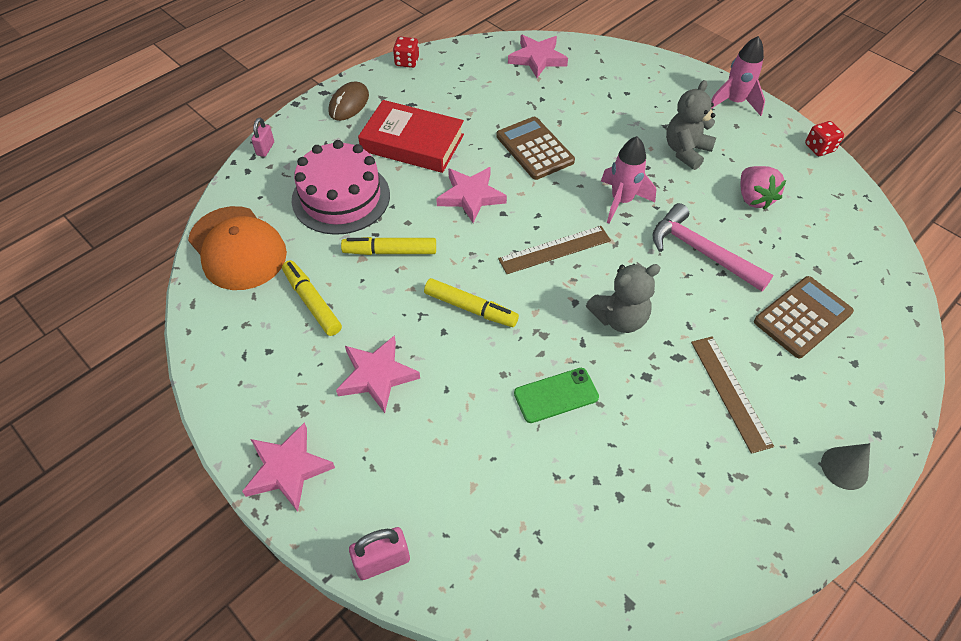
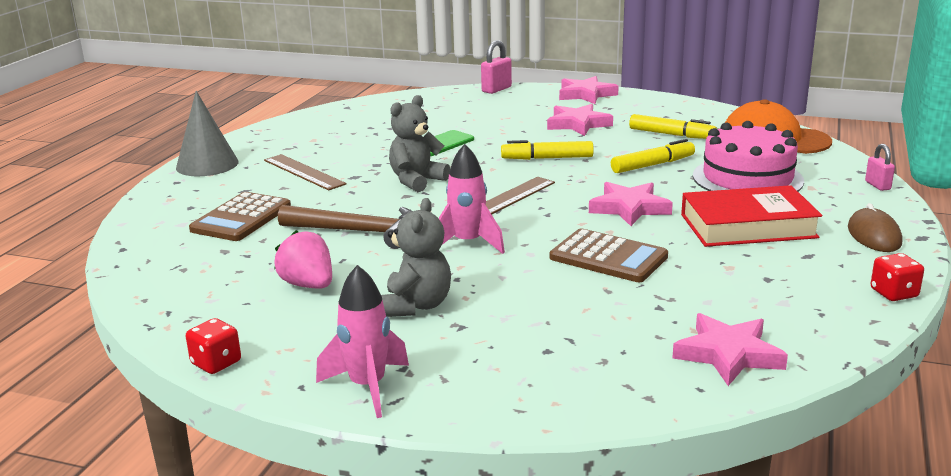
camera: 155 degrees right, 30 degrees down
(701, 251) = (358, 231): pink hammer -> brown hammer
(844, 468) = (207, 165): grey cone -> grey cone, size x1.66

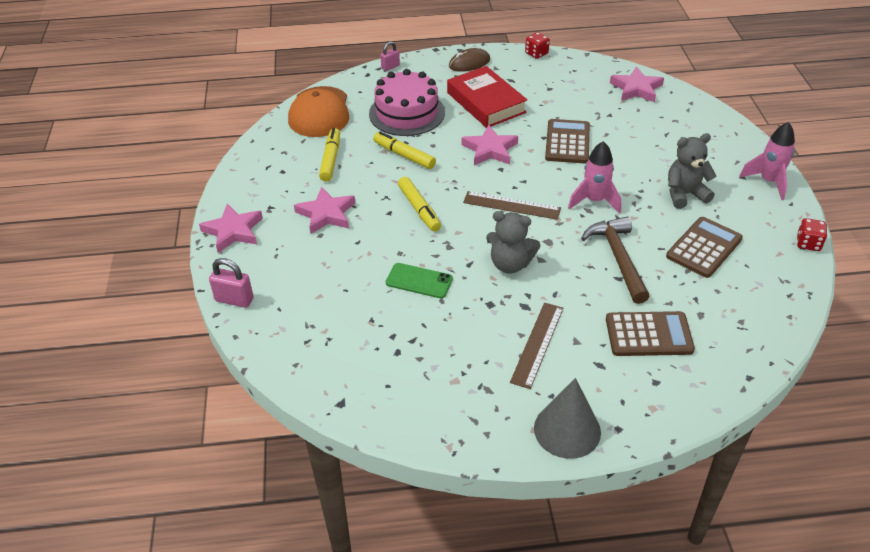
camera: 115 degrees left, 20 degrees up
(308, 285) = (704, 248): pink strawberry -> brown calculator

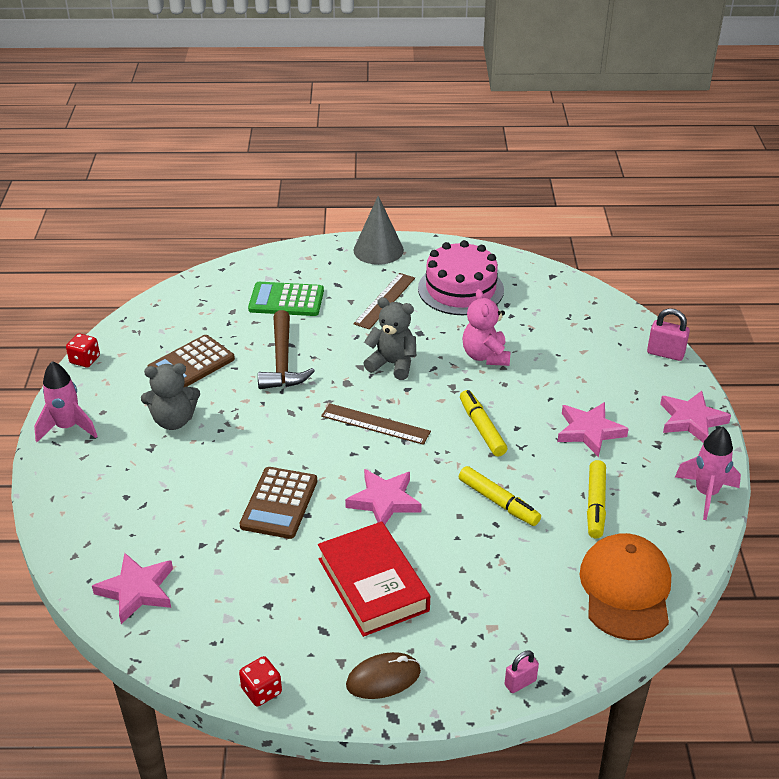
camera: 175 degrees left, 5 degrees down
(407, 113) = (493, 575): pink cake -> pink cake (460, 289)
(419, 281) = (485, 356): green phone -> pink teddy bear
(594, 201) = (280, 421): pink rocket -> pink rocket (706, 494)
(648, 335) = (286, 300): brown calculator -> green calculator

